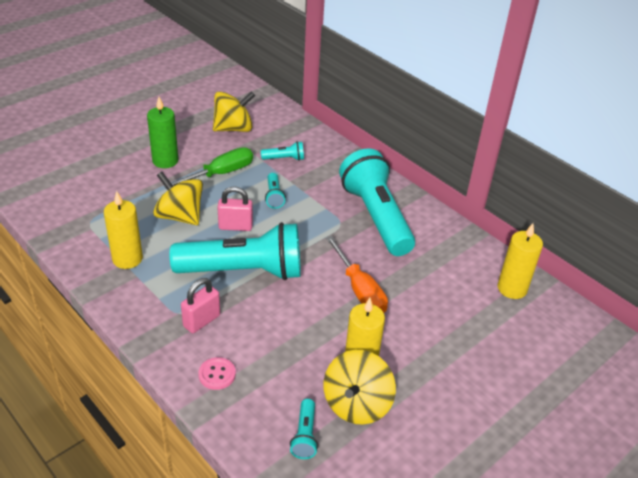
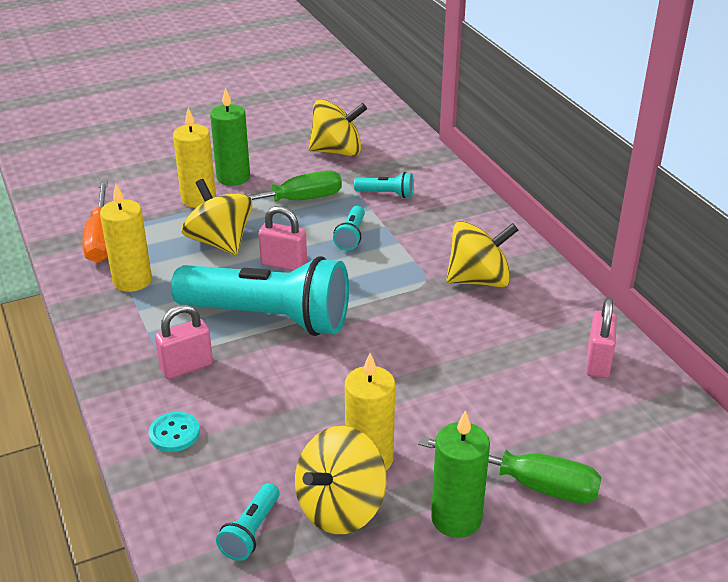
camera: 20 degrees right, 5 degrees down
(217, 374) = (174, 433): pink button -> turquoise button
(359, 290) = (413, 366): orange screwdriver -> orange screwdriver (101, 238)
(376, 216) = (479, 280): turquoise flashlight -> yellow spinning top
(434, 394) = (456, 518): none -> green candle
(468, 359) = (529, 483): none -> green screwdriver
(476, 264) = (598, 362): none -> pink padlock
(512, 288) = (639, 403): yellow candle -> yellow candle (198, 199)

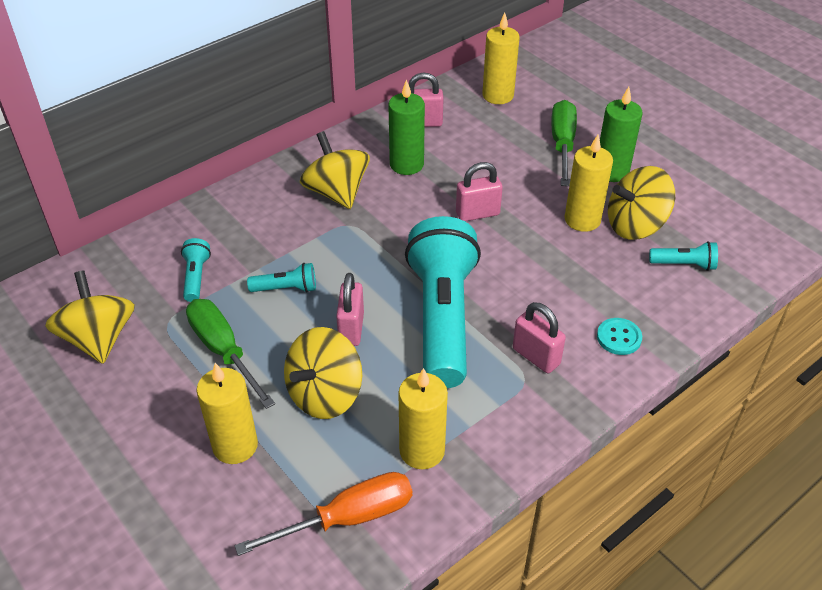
camera: 105 degrees left, 10 degrees up
(233, 177) = (176, 425): green candle -> green candle (406, 164)
(340, 507) = (635, 225): yellow spinning top -> yellow spinning top turned 135 degrees clockwise
(411, 372) = (477, 214): none -> pink padlock
(656, 445) = (498, 95): none -> yellow candle

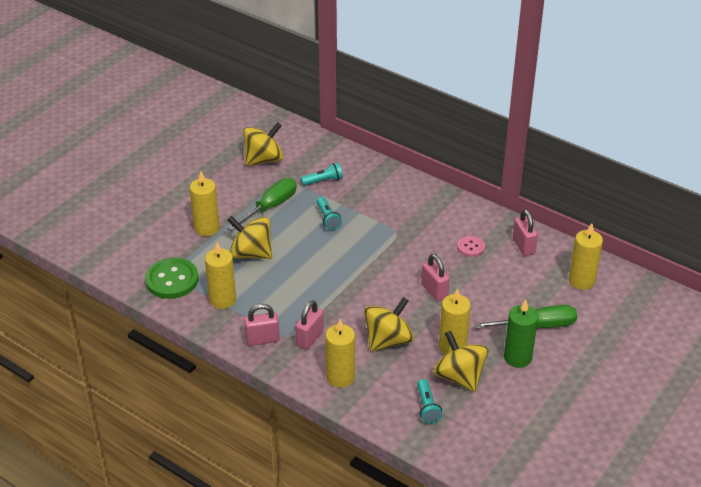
camera: 75 degrees right, 5 degrees down
(336, 192) = (425, 220): yellow spinning top -> yellow spinning top (388, 340)
(348, 518) = (172, 280): orange screwdriver -> green button
(351, 329) = (304, 253): pink padlock -> pink padlock (262, 340)
(406, 164) = (471, 247): green candle -> pink button
(442, 317) = (328, 291): turquoise flashlight -> none
(619, 337) = (340, 377): turquoise button -> yellow candle

